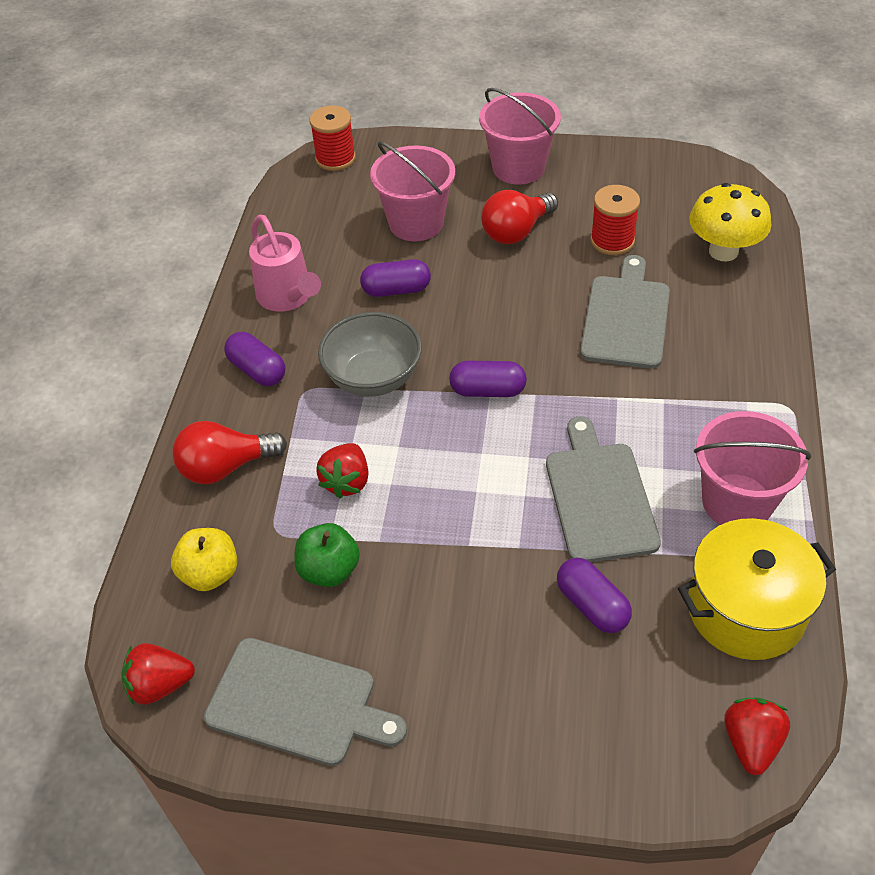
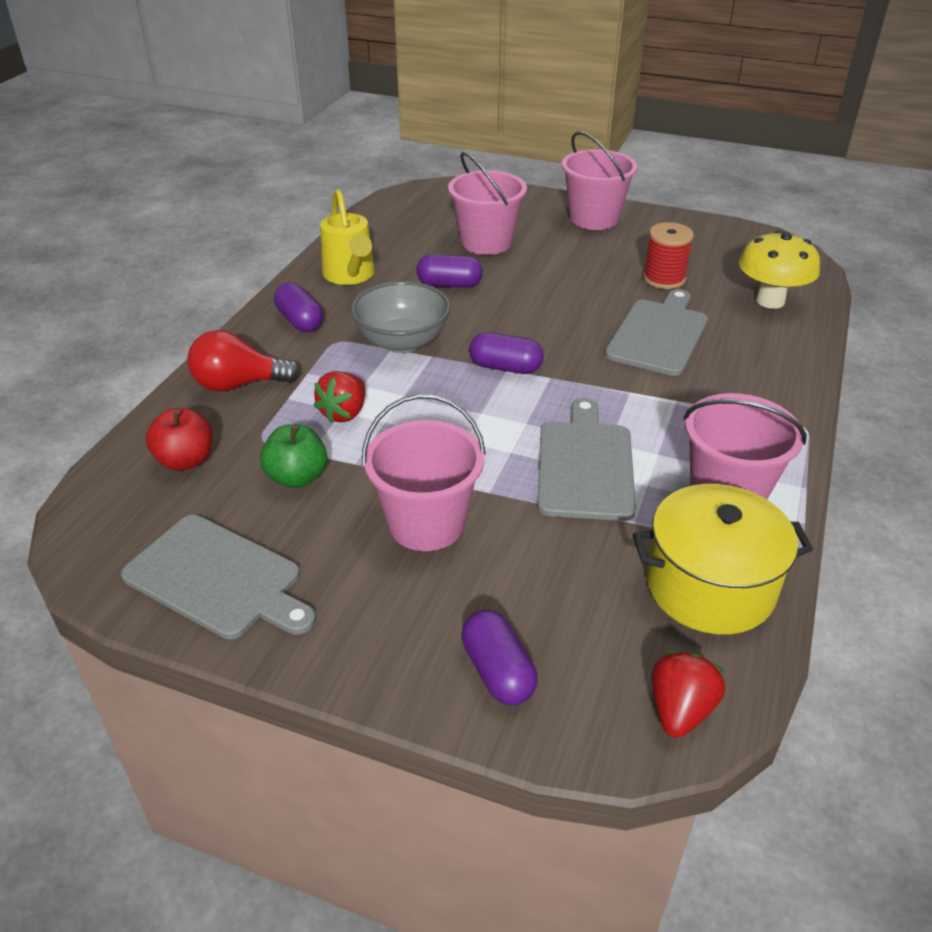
camera: 10 degrees right, 10 degrees down
(160, 685) = (96, 538): red strawberry -> none
(210, 573) = (186, 460): yellow apple -> red apple
(288, 297) = (350, 276): pink watering can -> yellow watering can
(335, 158) = (433, 192): red spool -> none
(472, 597) = (426, 524): none -> pink bucket
(516, 231) = (575, 260): red light bulb -> none
(592, 605) = (546, 553): purple capsule -> purple capsule (498, 671)

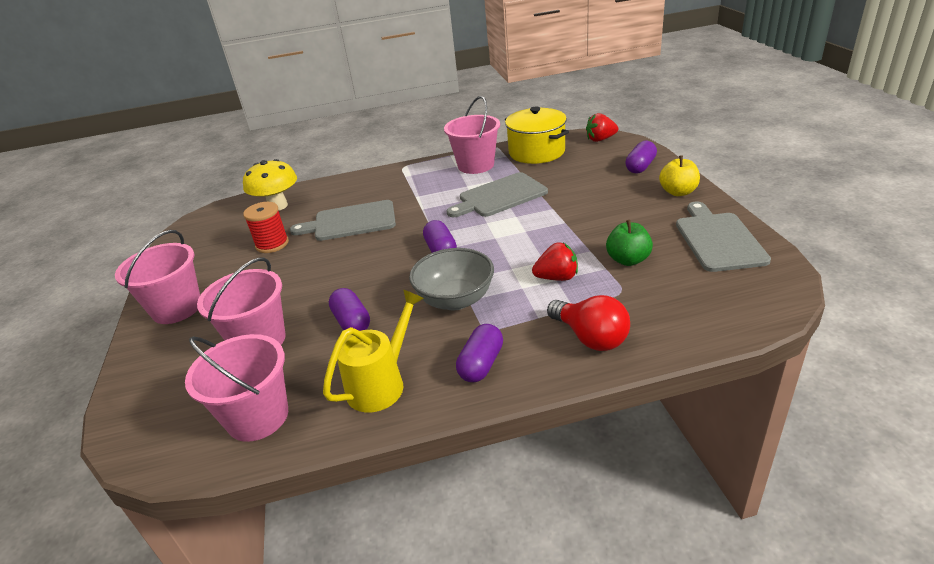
camera: 120 degrees left, 5 degrees down
(186, 460) = (680, 305): red apple -> none
(364, 644) = (678, 192): none -> yellow apple
(426, 524) = (597, 211): pink bucket -> pink bucket (258, 417)

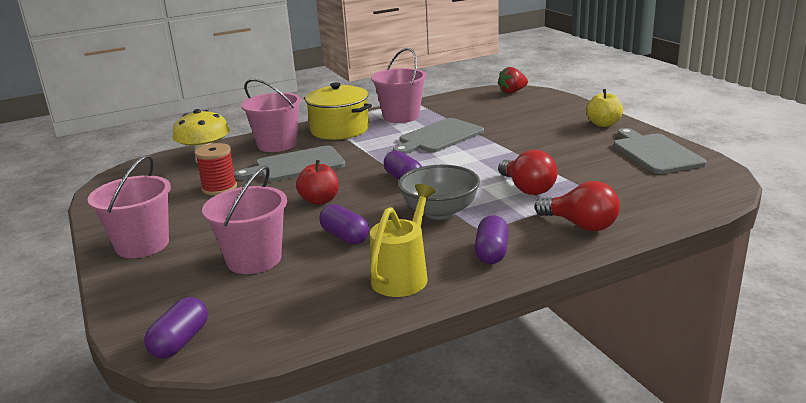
camera: 15 degrees left, 10 degrees down
(258, 417) = (290, 313): pink bucket -> pink bucket (277, 144)
(351, 270) = (320, 200): none -> red apple
(536, 152) = (456, 104): yellow pot -> yellow pot (340, 130)
(557, 277) = (527, 189): red strawberry -> red light bulb
(628, 260) = (584, 172): green apple -> none
(640, 167) = (560, 109): purple capsule -> purple capsule (180, 341)

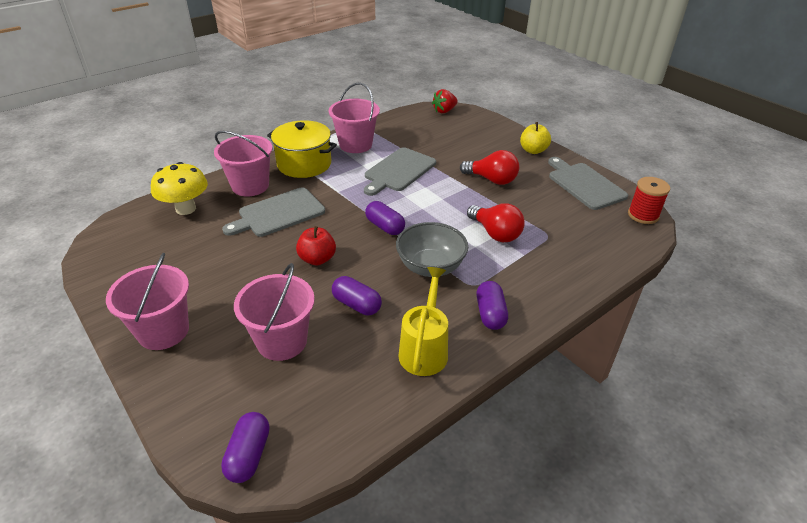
camera: 15 degrees left, 15 degrees up
(219, 188) = (214, 248): red spool -> red spool (643, 215)
(581, 225) = (552, 275): red light bulb -> red light bulb (492, 180)

